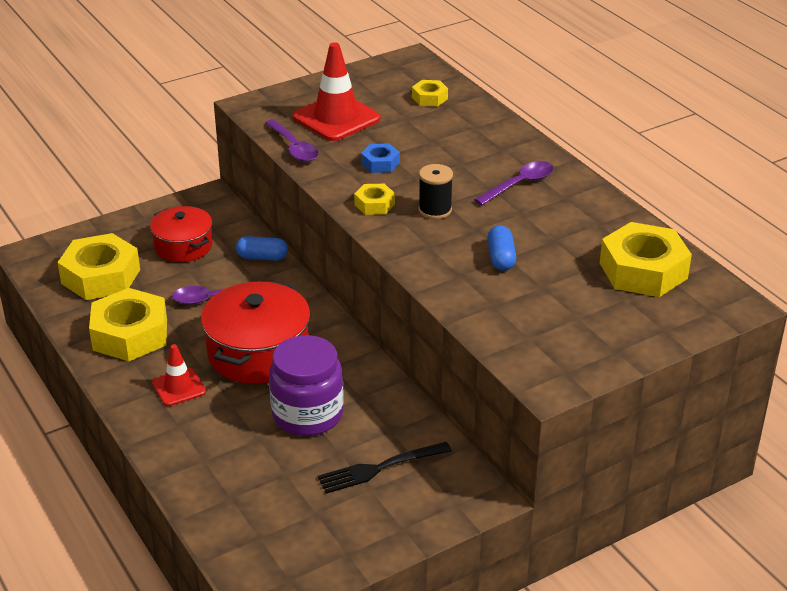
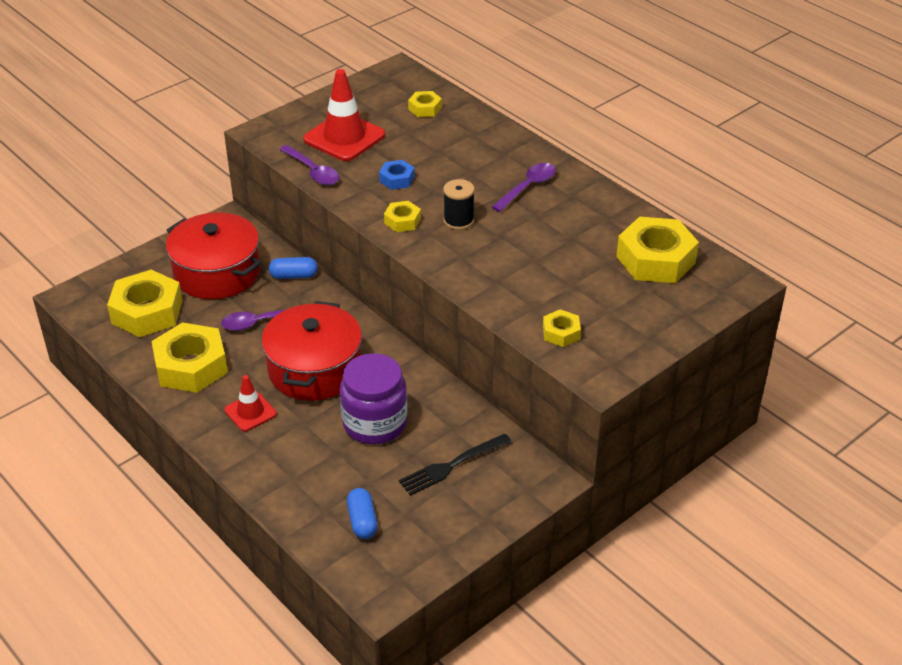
camera: 10 degrees left, 5 degrees up
(183, 246) = (217, 273): red pot -> red pot, size x1.58
(501, 258) = (529, 261): blue capsule -> blue capsule (362, 521)
(517, 334) = (561, 333): none -> yellow nut

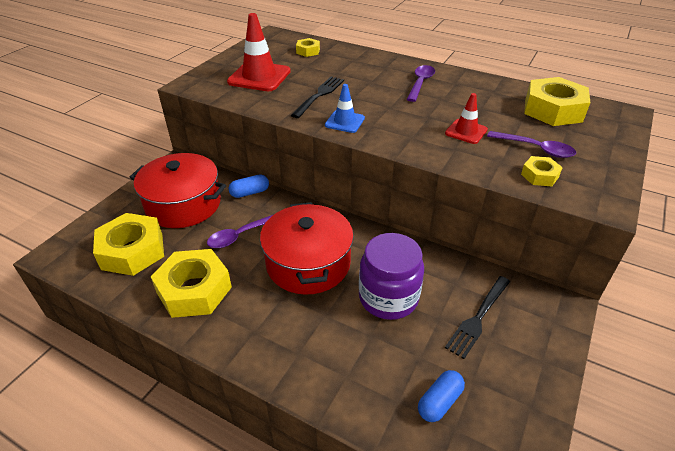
camera: 20 degrees left, 0 degrees up
(250, 412) = (271, 319): red traffic cone -> red traffic cone (466, 131)
(313, 171) = (248, 102): purple spoon -> purple spoon (536, 149)
(362, 521) = (439, 402): blue capsule -> blue capsule turned 75 degrees clockwise
(397, 179) = (319, 95): blue nut -> black fork
(402, 221) = (344, 122): yellow nut -> blue traffic cone
(458, 221) = (388, 113): black spool -> none

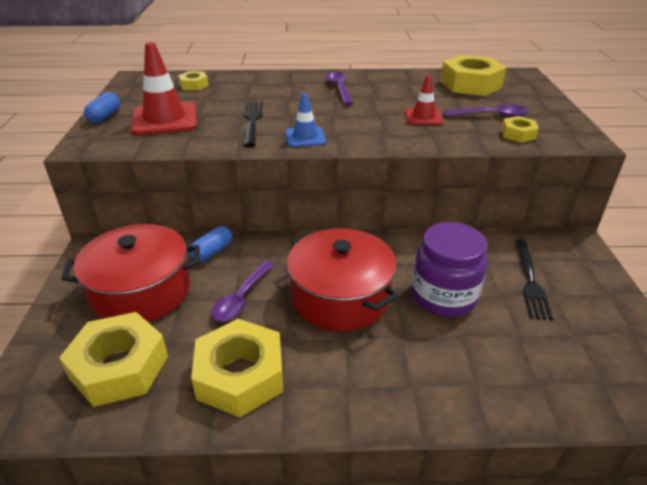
camera: 30 degrees left, 5 degrees down
(439, 402) = (569, 365): blue capsule -> blue capsule (105, 116)

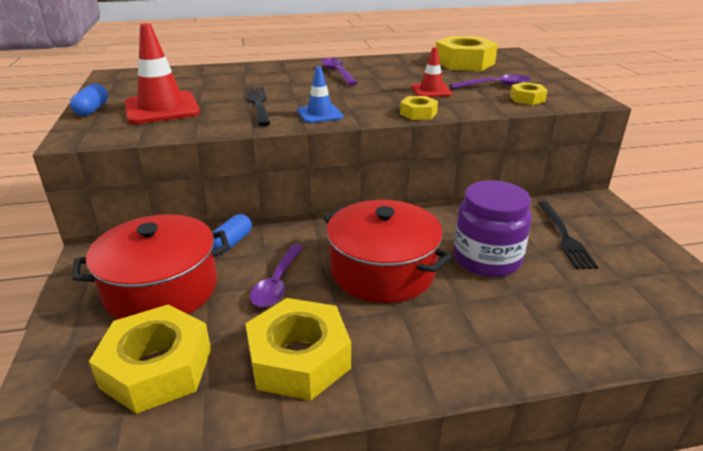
camera: 10 degrees left, 5 degrees down
(194, 85) = (183, 78): yellow nut -> yellow nut (418, 113)

